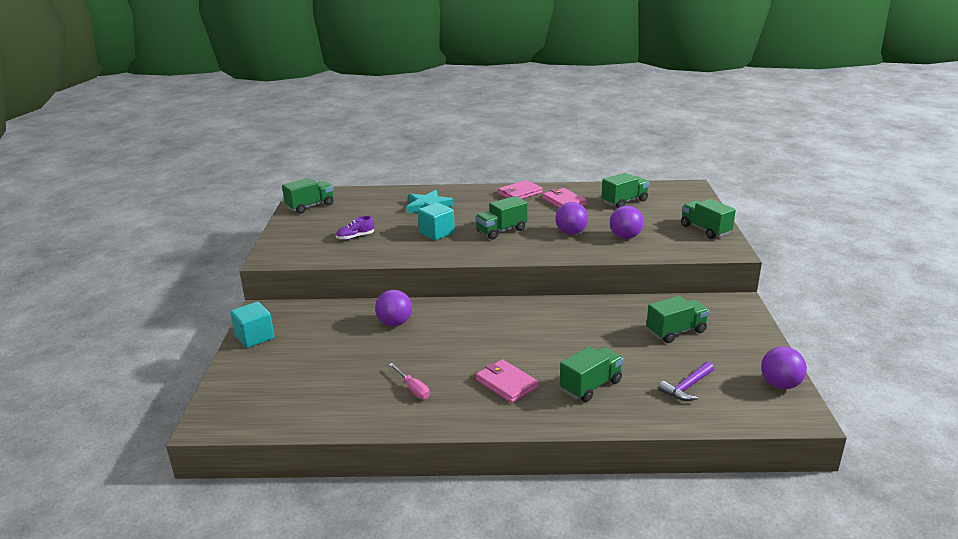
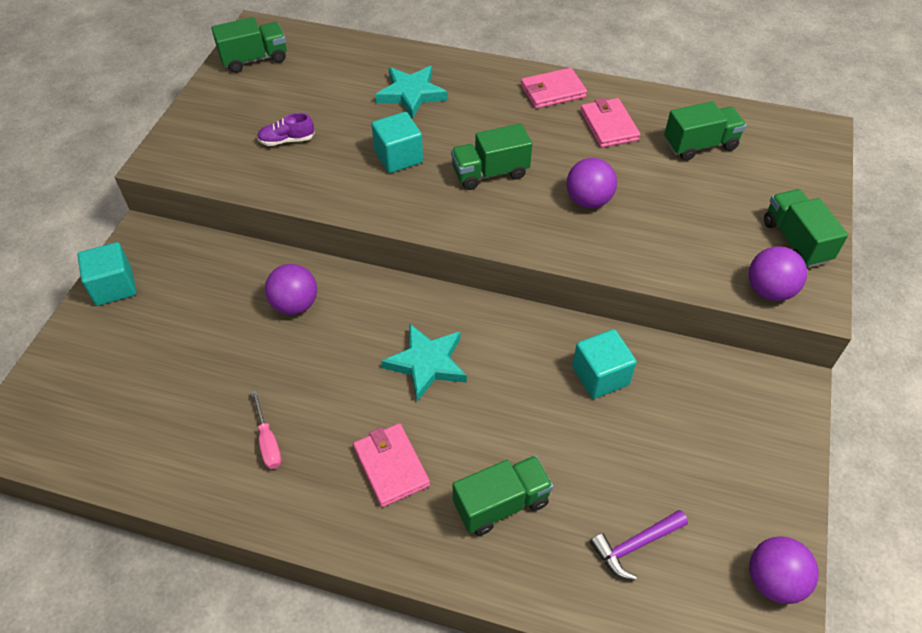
camera: 15 degrees right, 25 degrees up
(502, 333) = (427, 363): none -> turquoise star
(619, 319) = (600, 376): none -> turquoise cube
(625, 237) = (664, 229): purple ball -> purple ball (769, 290)
(676, 331) = (670, 424): green truck -> none

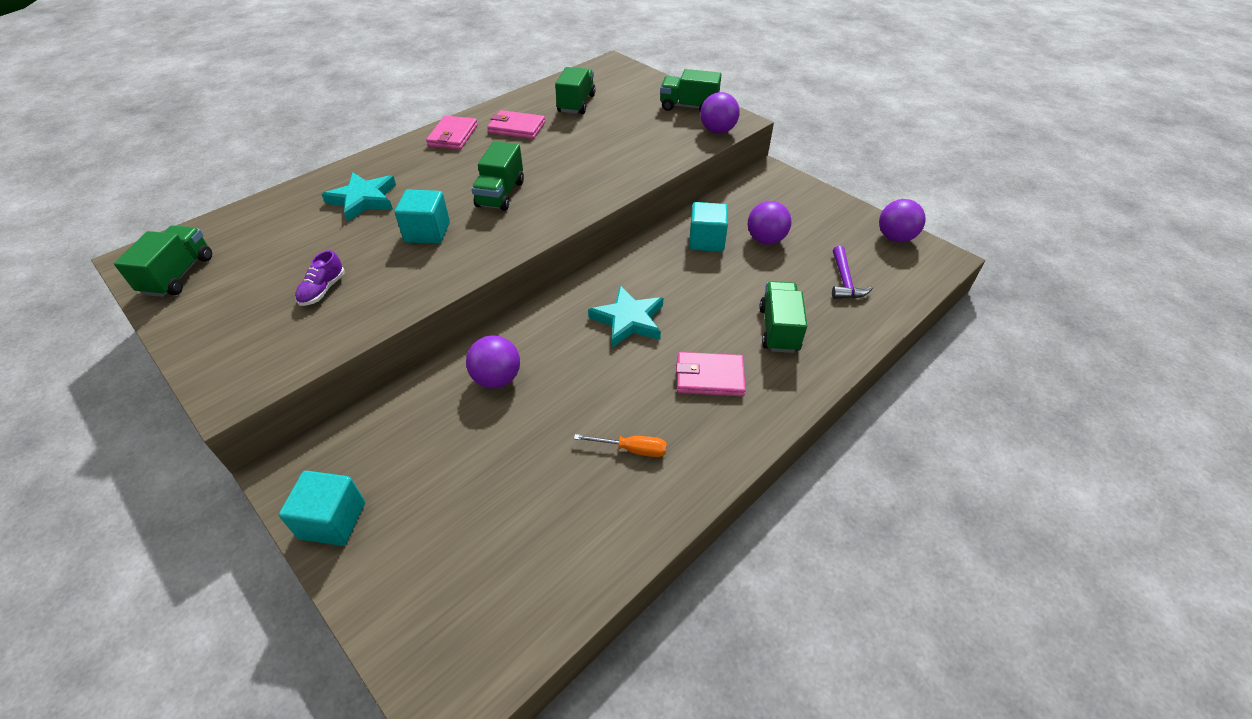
camera: 60 degrees left, 5 degrees down
(268, 442) = (632, 449): pink screwdriver -> orange screwdriver
(588, 201) = (576, 163): purple ball -> purple ball (765, 240)

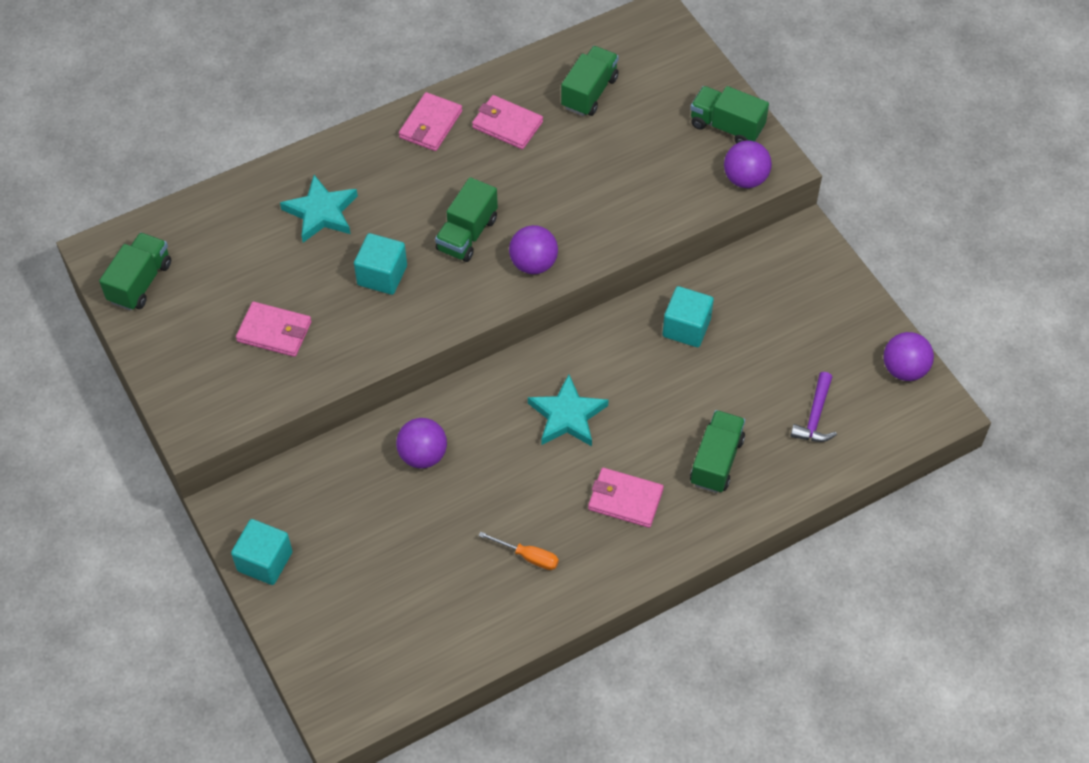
camera: 15 degrees right, 10 degrees up
(323, 290) = (274, 332): purple shoe -> pink wallet
(765, 240) = (753, 340): purple ball -> purple ball (533, 264)

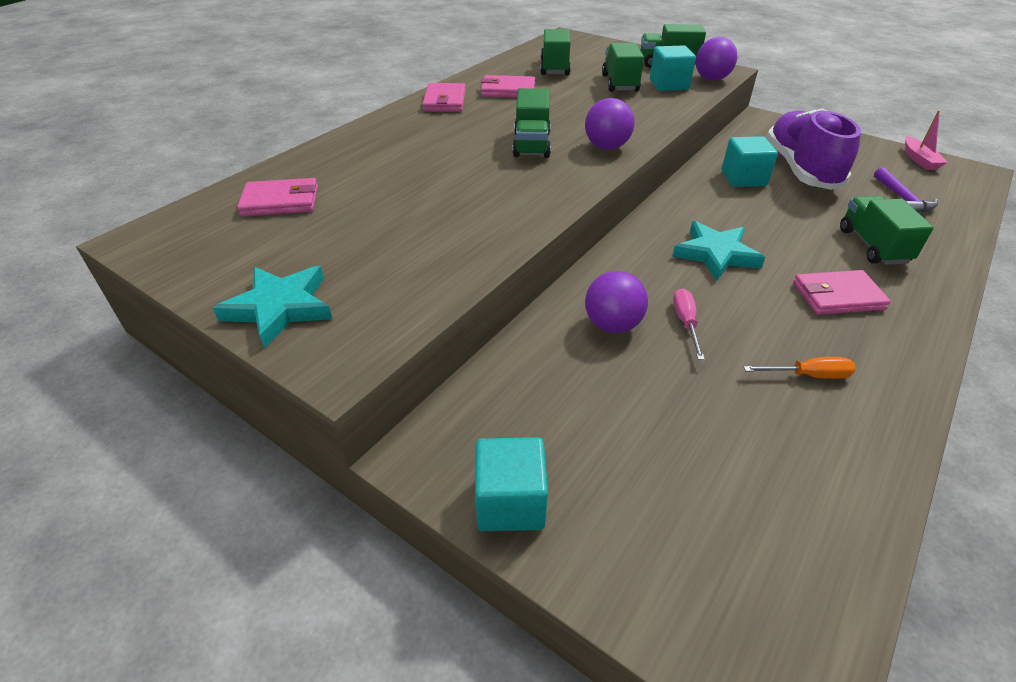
camera: 25 degrees left, 15 degrees down
(140, 282) = (200, 250): green truck -> green truck (620, 83)
(274, 332) = (389, 247): pink wallet -> pink wallet (280, 201)
(321, 212) = (382, 161): turquoise star -> turquoise star (280, 308)
(382, 275) = (475, 184): turquoise cube -> turquoise cube (668, 85)
(480, 476) = (685, 323): none -> pink screwdriver
(760, 335) = (800, 169): none -> purple shoe
(904, 369) = (919, 160): purple ball -> pink boat

